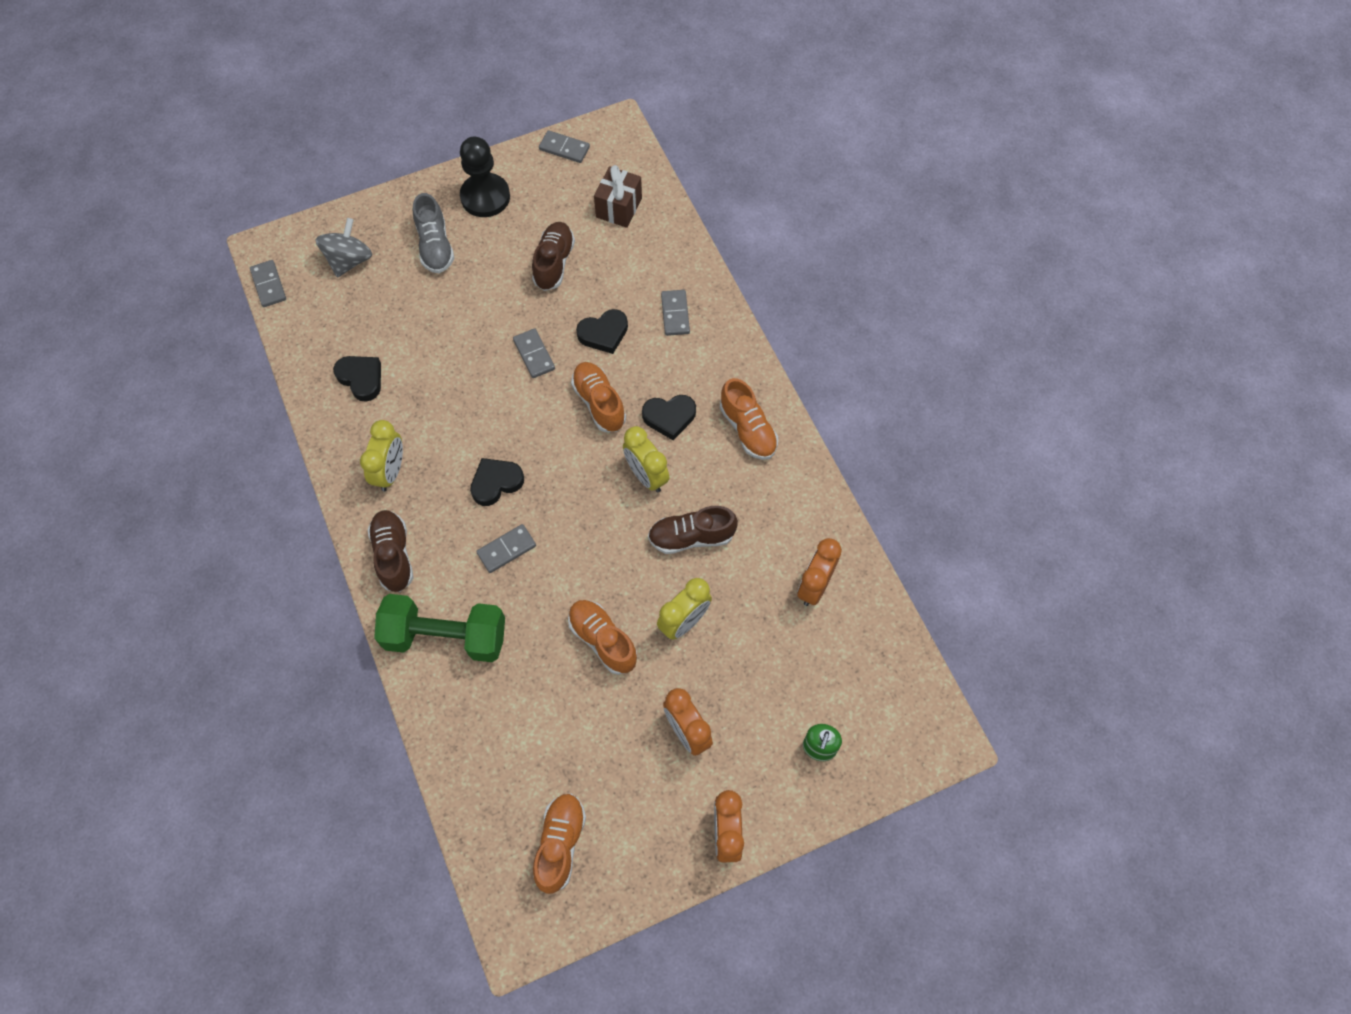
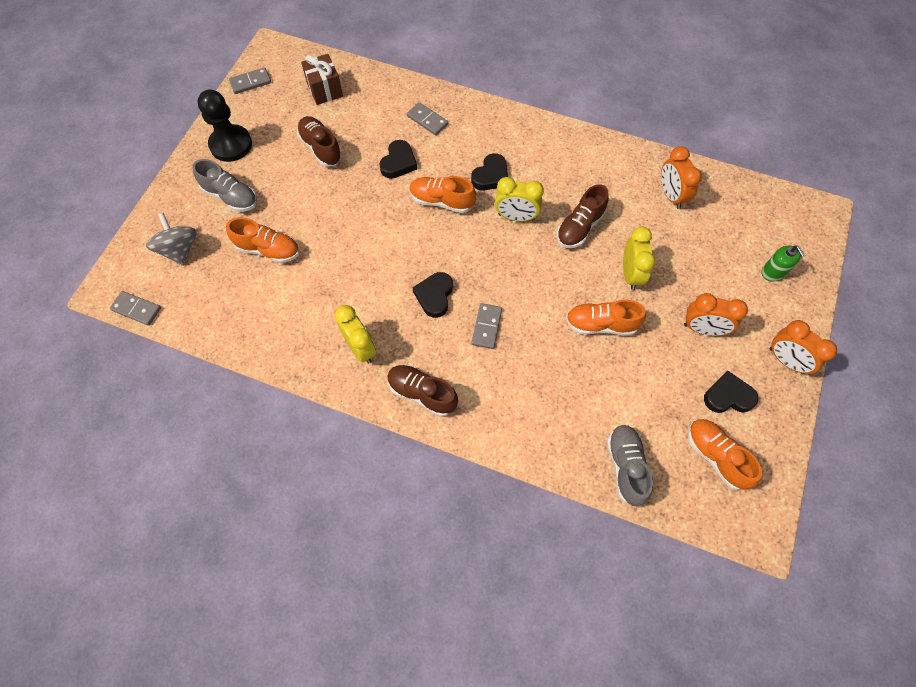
camera: 45 degrees left, 0 degrees up
(361, 379) = (273, 311): black heart -> black heart (728, 396)
(445, 636) = (511, 409): green dumbbell -> none
(477, 775) = (626, 467): none -> grey shoe
(534, 354) = (370, 207): grey domino -> none
(748, 429) = (540, 147): orange shoe -> orange shoe (268, 249)

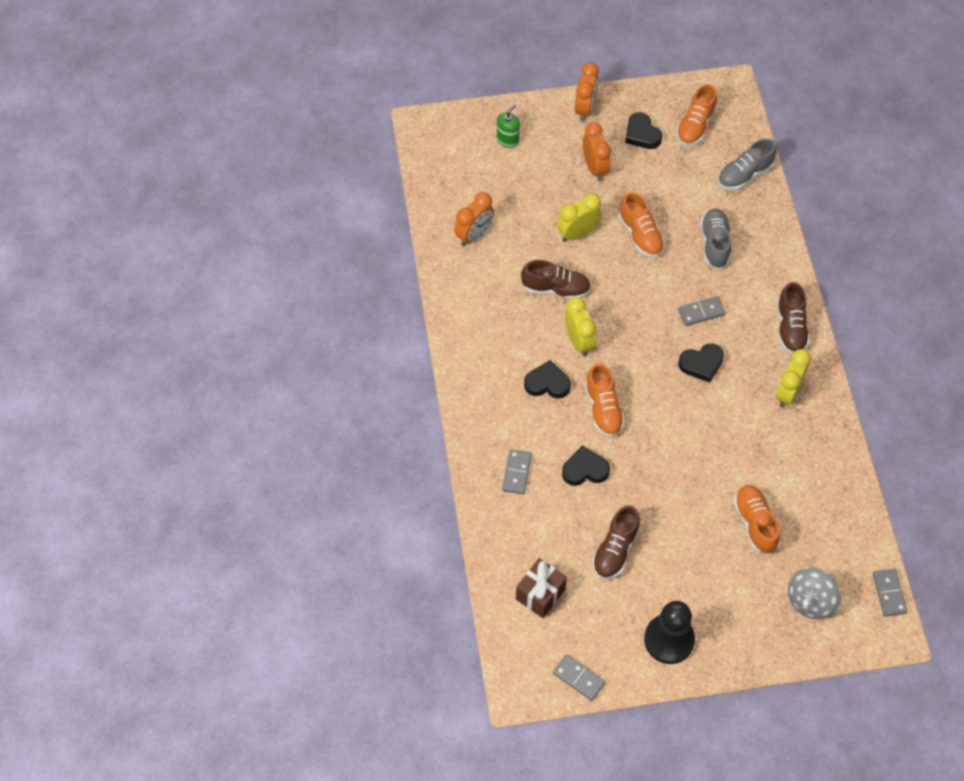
camera: 120 degrees left, 5 degrees down
(230, 196) = (725, 596): grey shoe -> grey shoe (714, 244)

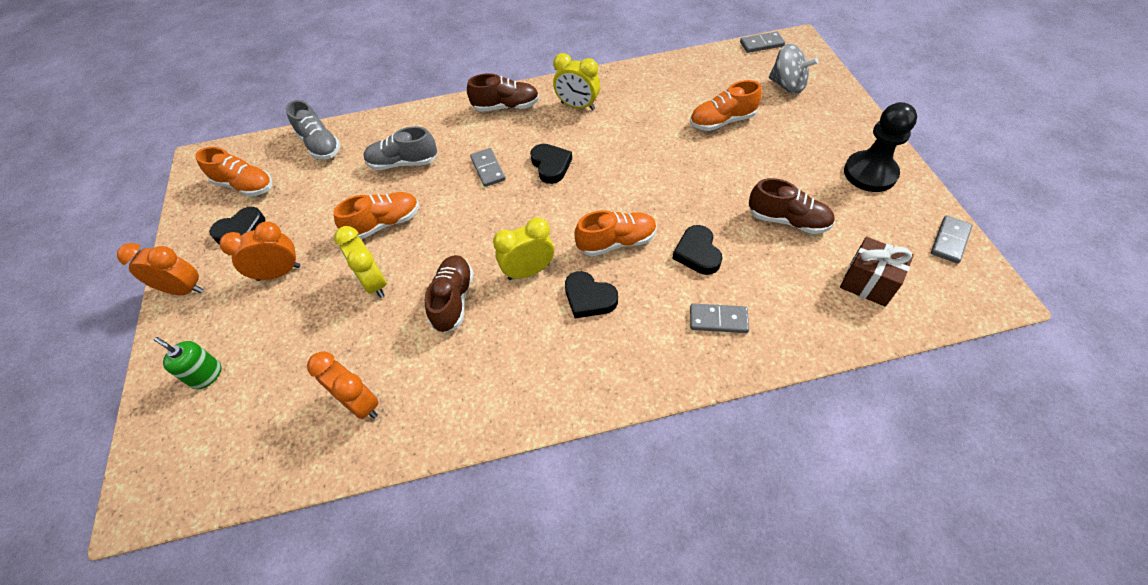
camera: 90 degrees left, 5 degrees down
(547, 383) = (589, 298): black heart -> black heart turned 60 degrees counterclockwise

